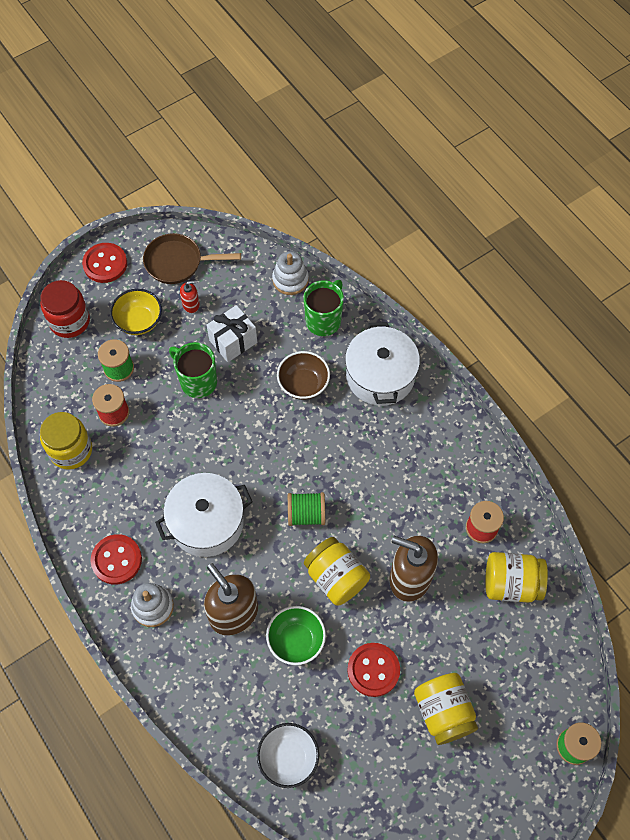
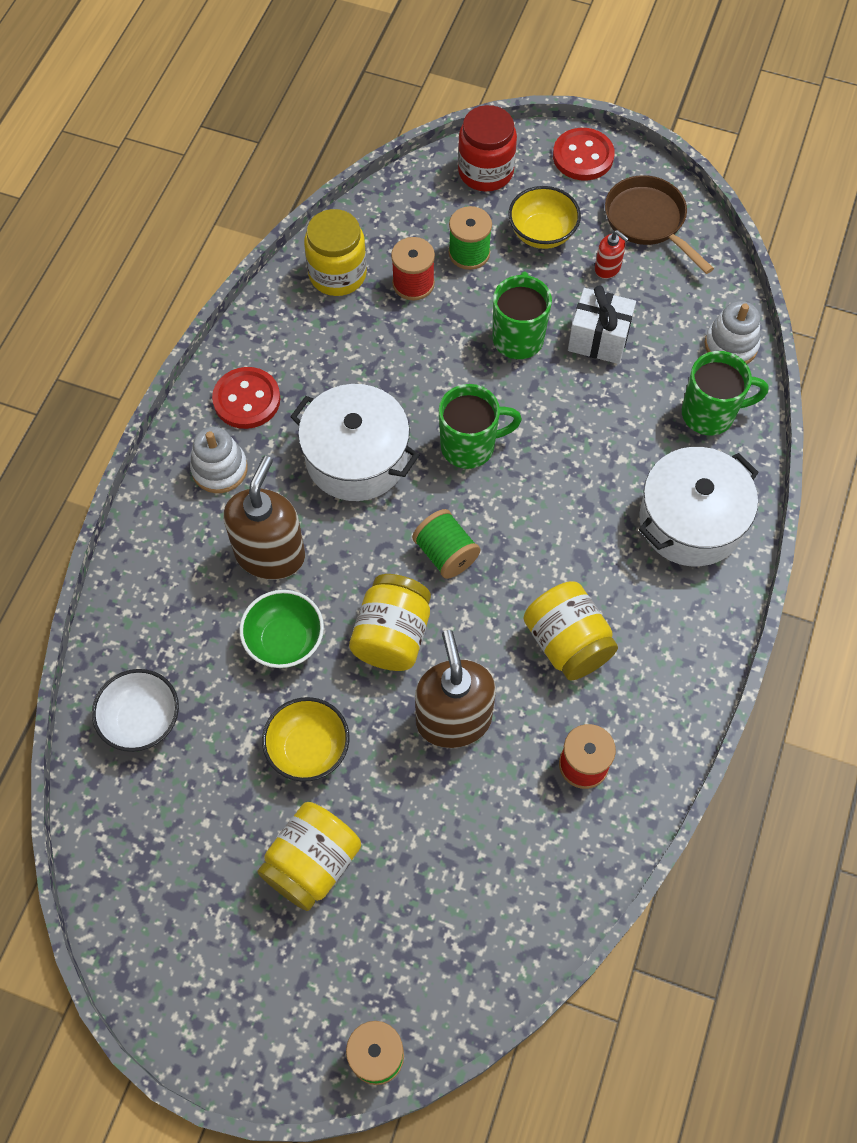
camera: 55 degrees right, 0 degrees up
(248, 455) = (470, 446): none -> green mug
(303, 384) = (607, 445): brown bowl -> none
(373, 670) = (308, 749): red button -> yellow bowl
(511, 584) = (536, 846): yellow jar -> yellow jar (567, 643)

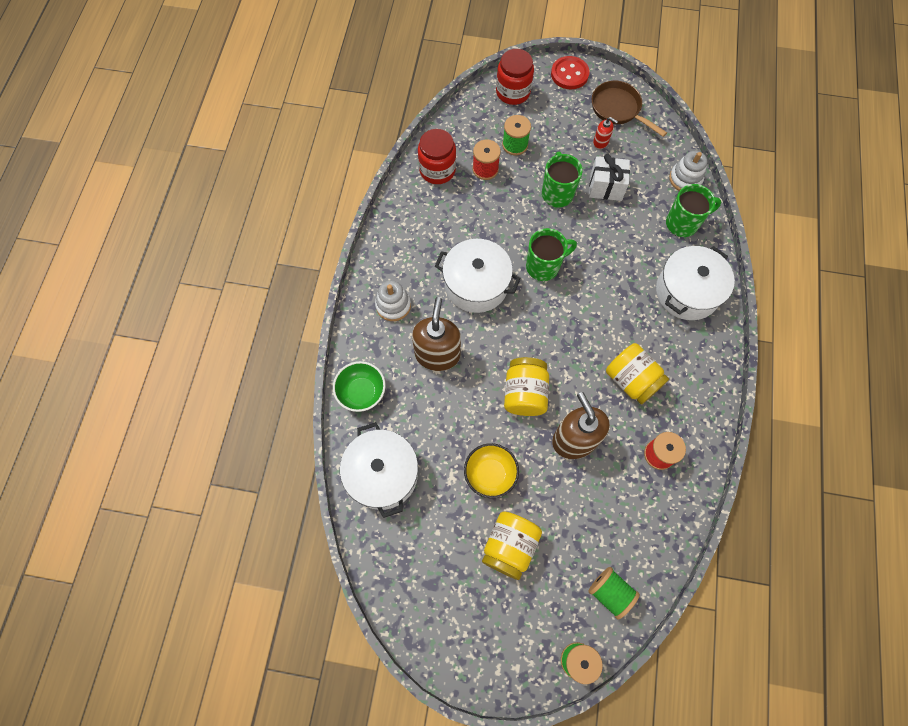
camera: 10 degrees left, 5 degrees up
(142, 720) = (382, 474): white bowl -> white pot
(247, 399) = (400, 258): red button -> none
(285, 641) = (459, 408): green bowl -> green bowl (361, 392)
(337, 274) = (437, 170): yellow jar -> red jar
(446, 554) = (545, 336): green spool -> green spool (610, 592)
(542, 233) = (556, 126): yellow bowl -> none

